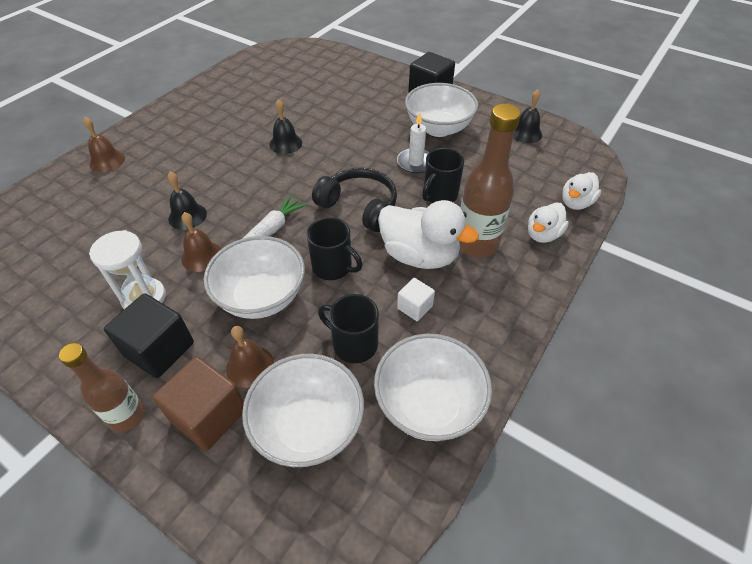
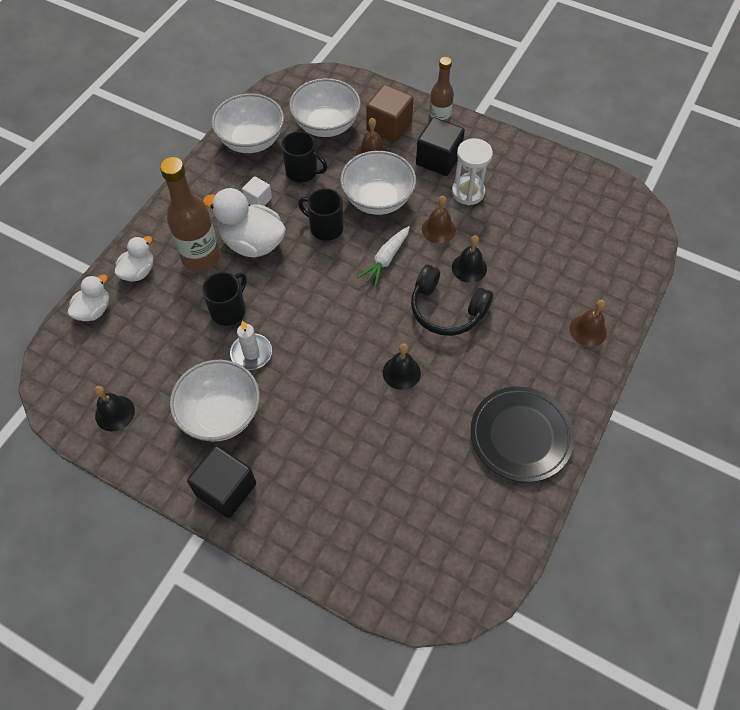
camera: 175 degrees right, 10 degrees up
(208, 105) = (520, 436): none -> black plate
(359, 206) = (308, 290): black headphones -> black headphones (446, 310)

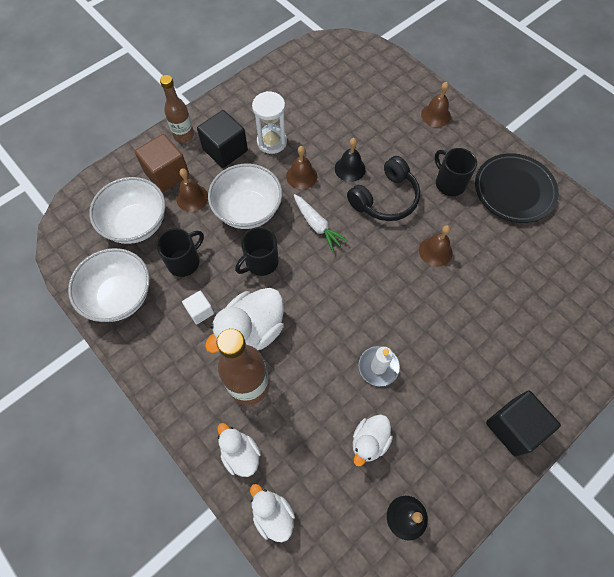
camera: 70 degrees left, 5 degrees up
(176, 365) = (369, 441): none -> white duck
(221, 414) = (435, 412): white bowl -> none
(229, 310) = (323, 374): black mug -> black mug (449, 183)
(401, 372) = (435, 251): black bell -> brown bell

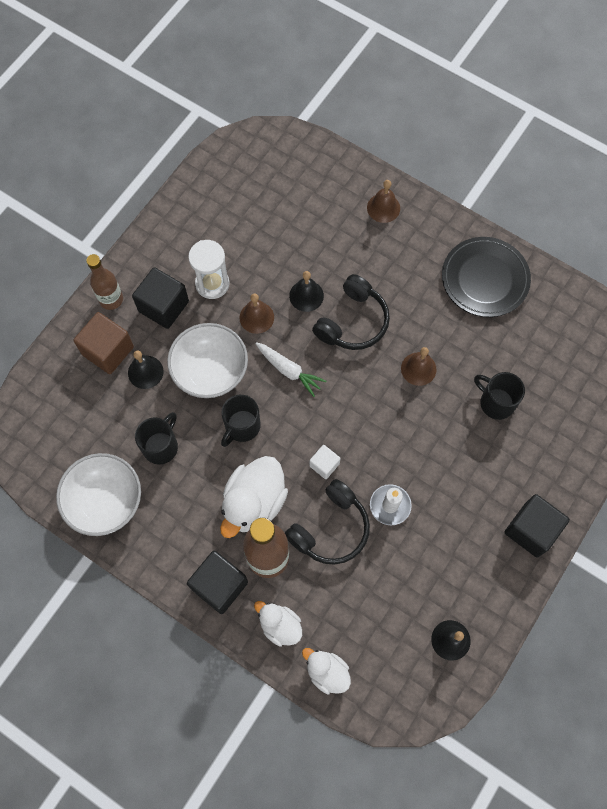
camera: 15 degrees left, 5 degrees up
(136, 224) = (95, 417): white bowl -> none
(192, 198) = (145, 372): brown bell -> black bell
(195, 399) = (219, 585): none -> black cube
(200, 311) = (195, 495): white cube -> white cube (324, 465)
(315, 374) = (330, 528): none -> black headphones
(369, 441) = (399, 580): white duck -> none
(449, 183) = (416, 287): black mug -> black mug (496, 402)

